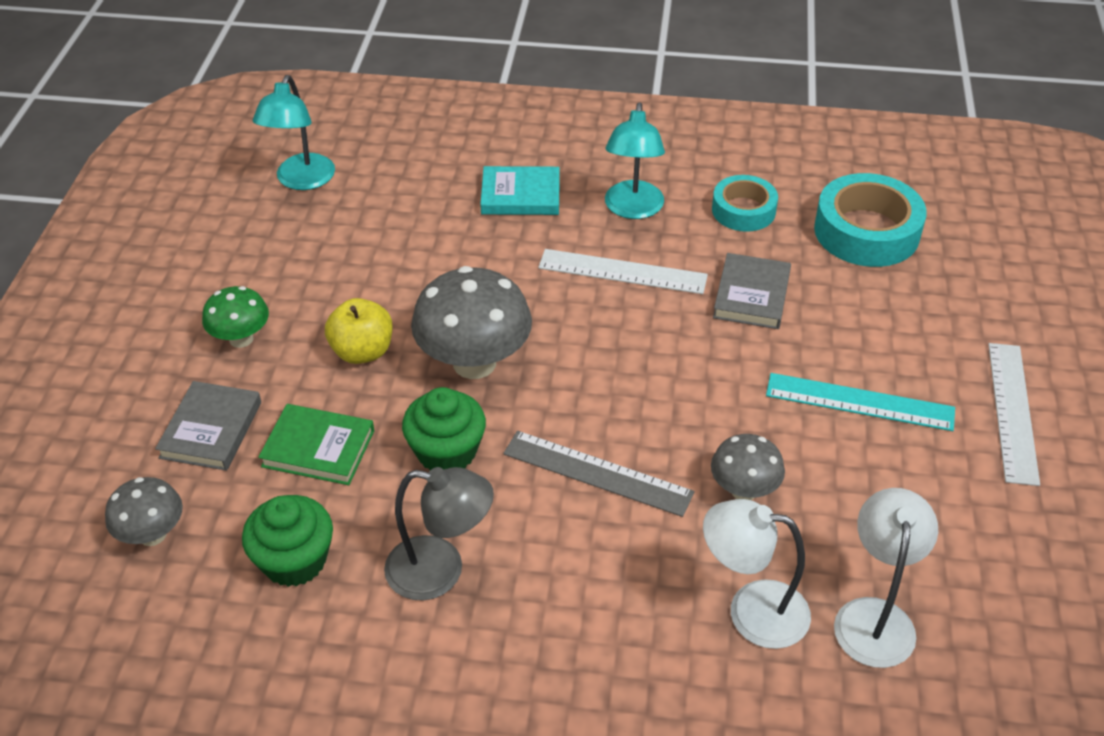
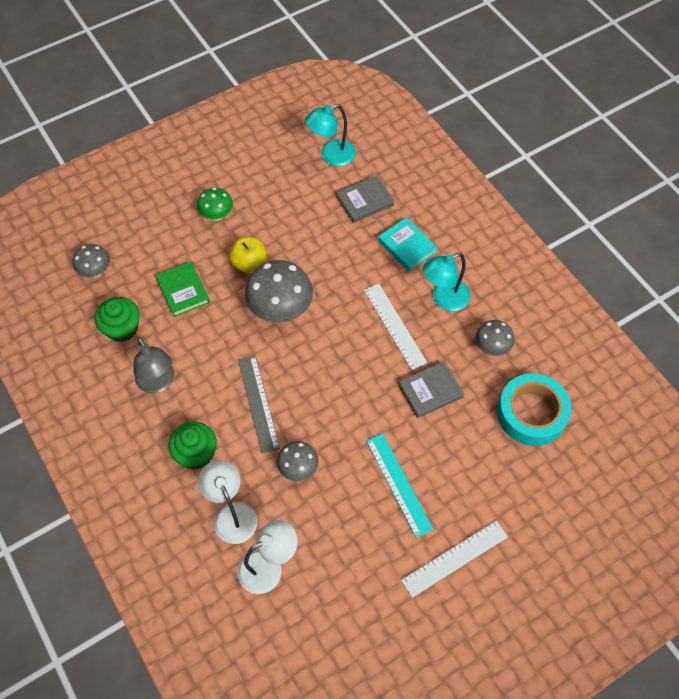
camera: 50 degrees right, 15 degrees up
(211, 430) = (160, 246): grey book -> grey book (365, 201)
(446, 452) = (221, 338): green cupcake -> green cupcake (196, 453)
(743, 210) = (492, 347): turquoise tape -> grey mushroom

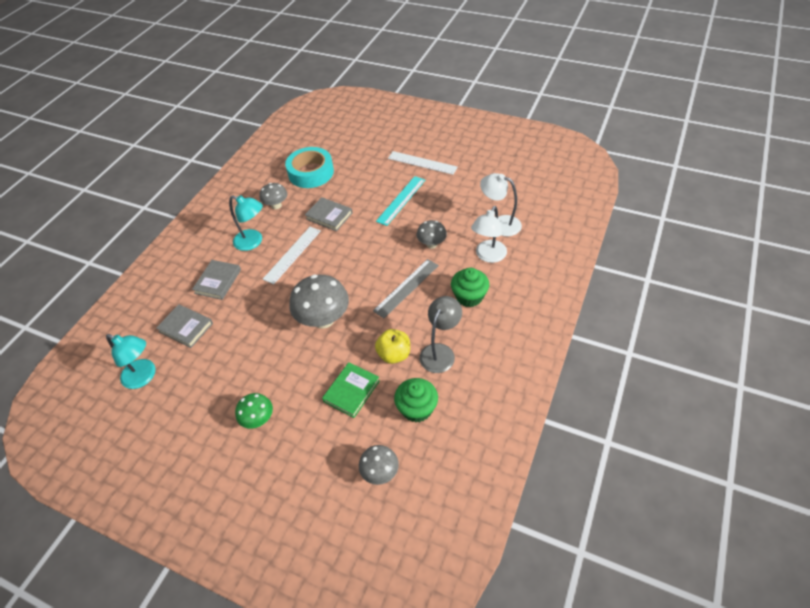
camera: 120 degrees left, 10 degrees down
(249, 263) = (295, 364): yellow apple -> yellow apple (394, 354)
(407, 246) = (218, 281): turquoise book -> grey book

